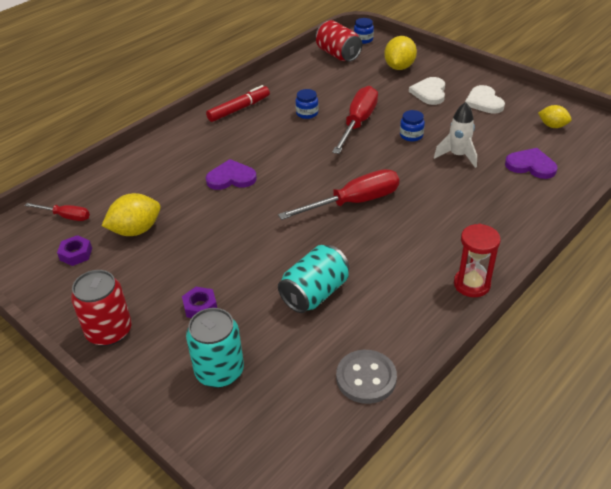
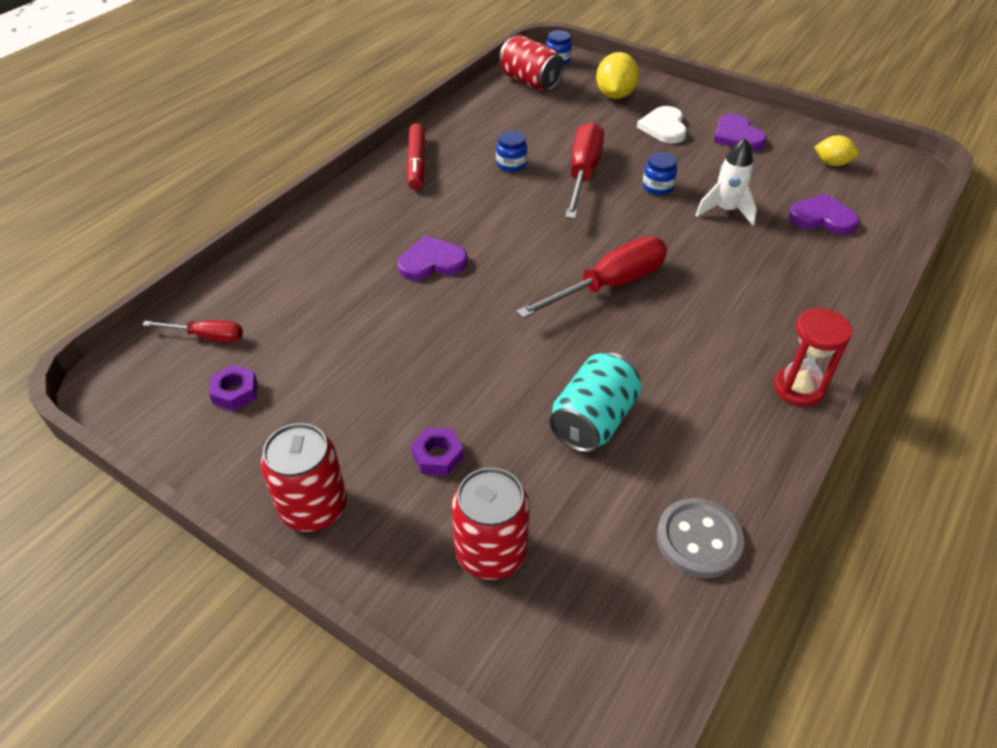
camera: 10 degrees left, 5 degrees up
(136, 230) = (315, 349): yellow lemon -> none
(219, 371) = (491, 552): turquoise can -> red can
(239, 109) = (417, 163): red marker -> red marker turned 135 degrees clockwise
(484, 102) = (737, 136): white heart -> purple heart

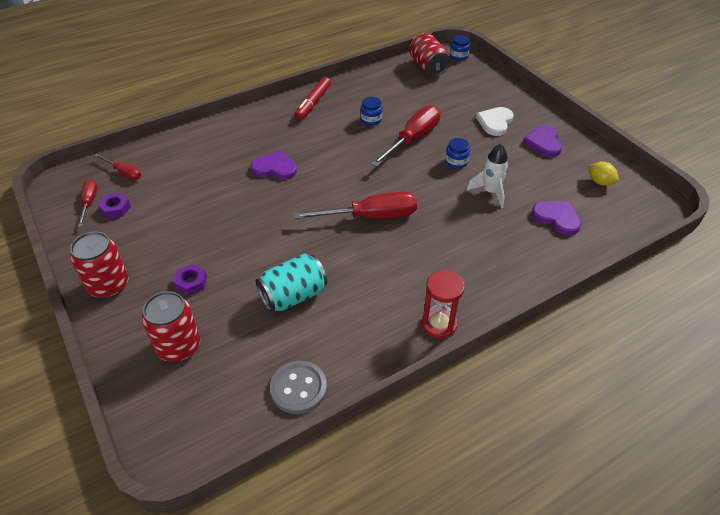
camera: 25 degrees right, 0 degrees up
(184, 397) = (89, 202): none -> red screwdriver
(615, 95) = (479, 91): yellow lemon -> none

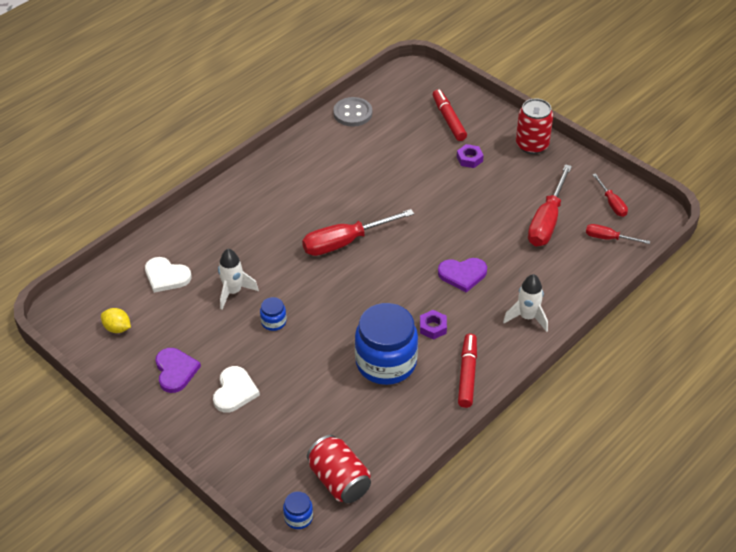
camera: 165 degrees right, 0 degrees up
(115, 209) = (583, 203): purple nut -> purple nut (433, 327)
(179, 346) = (448, 119): red can -> red marker
(243, 128) = (527, 317): none -> white rocket
(293, 295) = (384, 165): turquoise can -> none
(371, 120) = (386, 362): blue jar -> blue jar, size x2.34
(413, 139) = (328, 344): red screwdriver -> red screwdriver (547, 221)
(439, 324) = (264, 168): red hourglass -> none
(557, 218) = (166, 276): purple heart -> white heart

